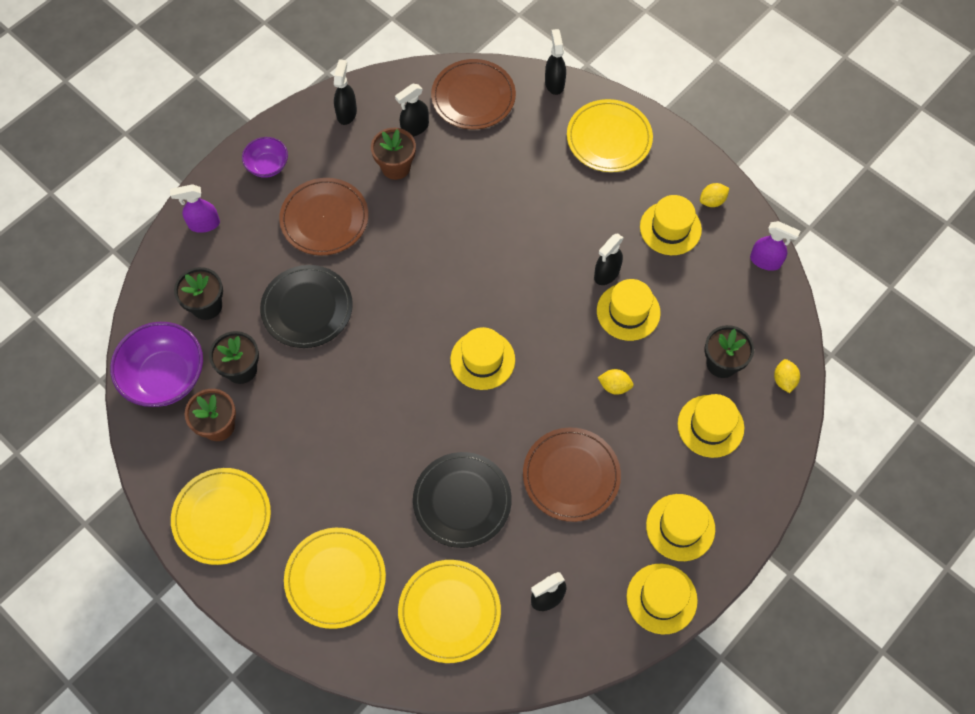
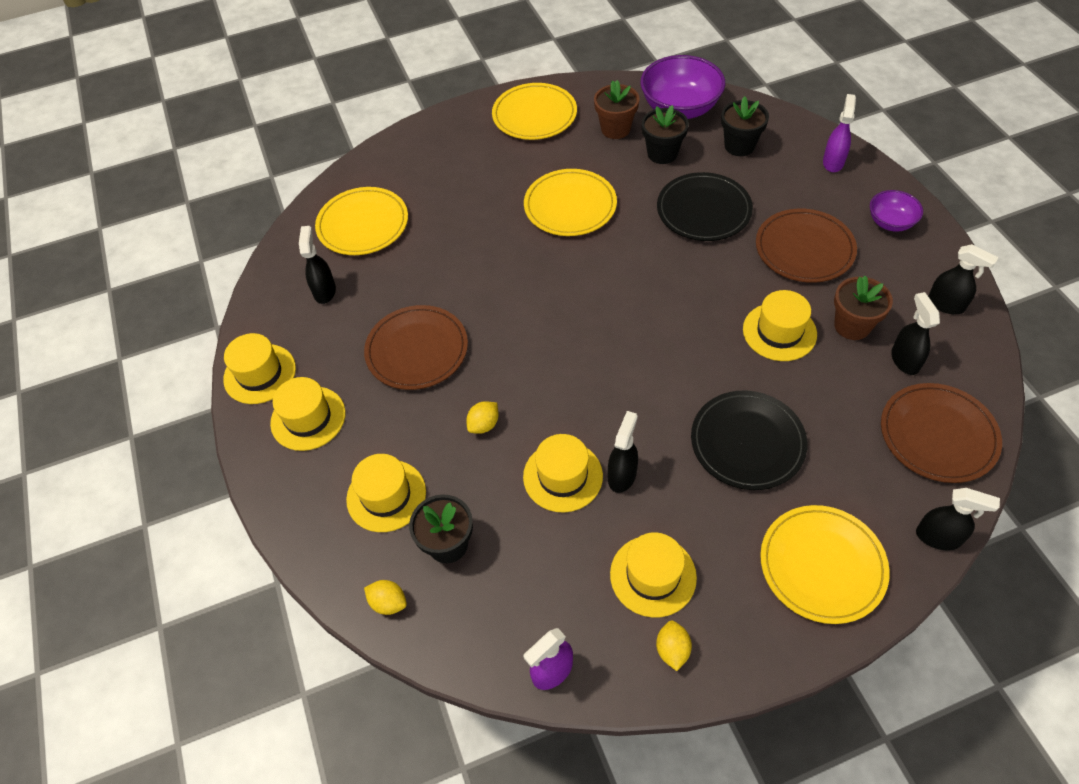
camera: 120 degrees right, 10 degrees down
(335, 578) = (440, 165): yellow plate -> yellow plate (570, 206)
(462, 501) = (448, 262): black plate -> black plate (747, 442)
(482, 360) = (577, 323): yellow hat -> yellow hat (779, 332)
(606, 273) = (622, 475): black spray bottle -> black spray bottle turned 45 degrees clockwise

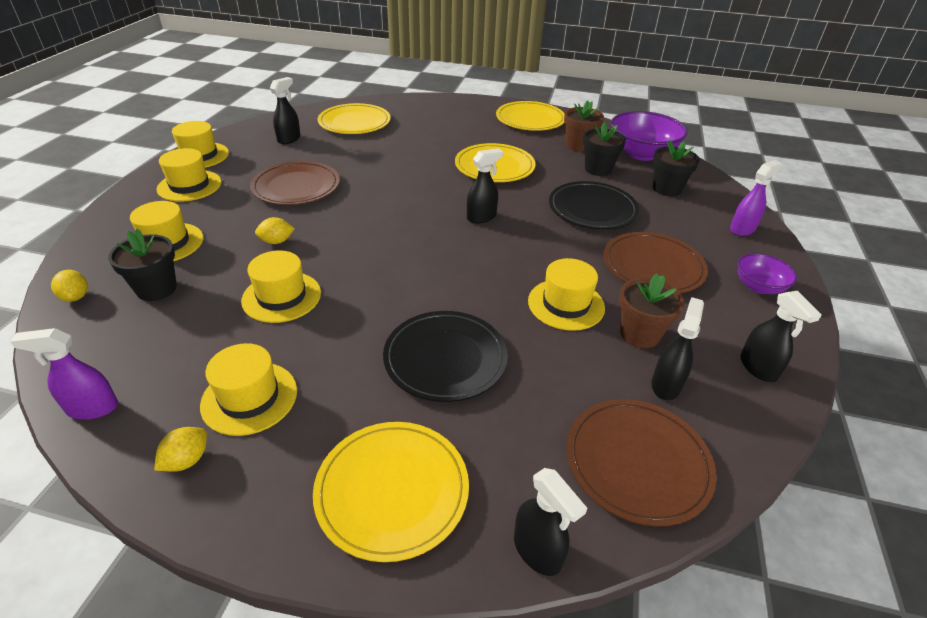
camera: 30 degrees right, 15 degrees down
(622, 475) = (321, 321): black spray bottle -> black spray bottle (481, 217)

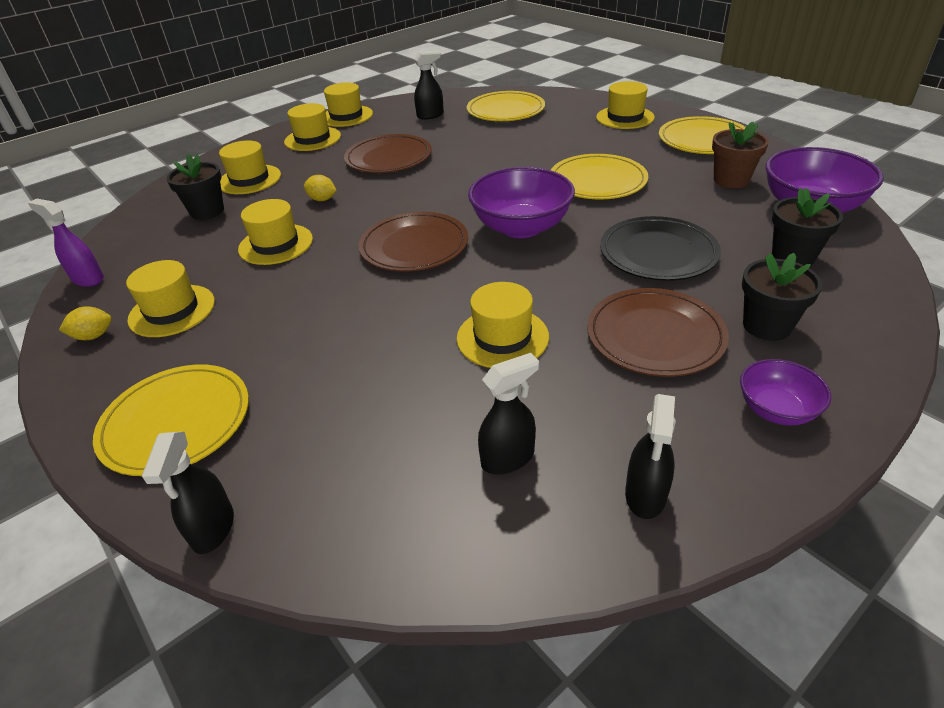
camera: 40 degrees right, 0 degrees up
(76, 297) = (159, 202): yellow lemon -> none
(445, 358) = (334, 340): black plate -> none
(457, 112) = (625, 117): none -> yellow hat
(481, 217) = (521, 227): black spray bottle -> purple bowl
(598, 169) = (723, 212): black flower pot -> black flower pot (767, 326)
(637, 462) = (384, 511): brown plate -> brown plate (414, 246)
(639, 334) = (545, 397): brown flower pot -> none
(742, 229) = (848, 335): purple spray bottle -> none

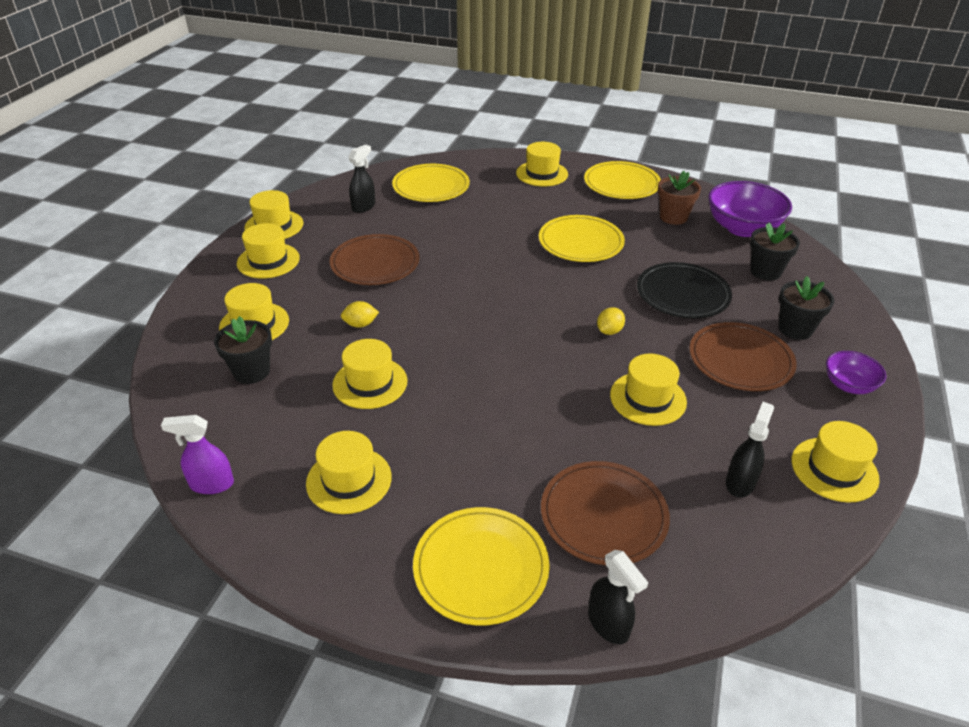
camera: 35 degrees left, 0 degrees up
(93, 336) = (300, 533): yellow lemon -> yellow lemon (609, 331)
(414, 246) = (498, 344): brown plate -> brown plate (603, 515)
(521, 227) = (566, 301): purple bowl -> none
(645, 495) = (834, 469): black spray bottle -> yellow hat

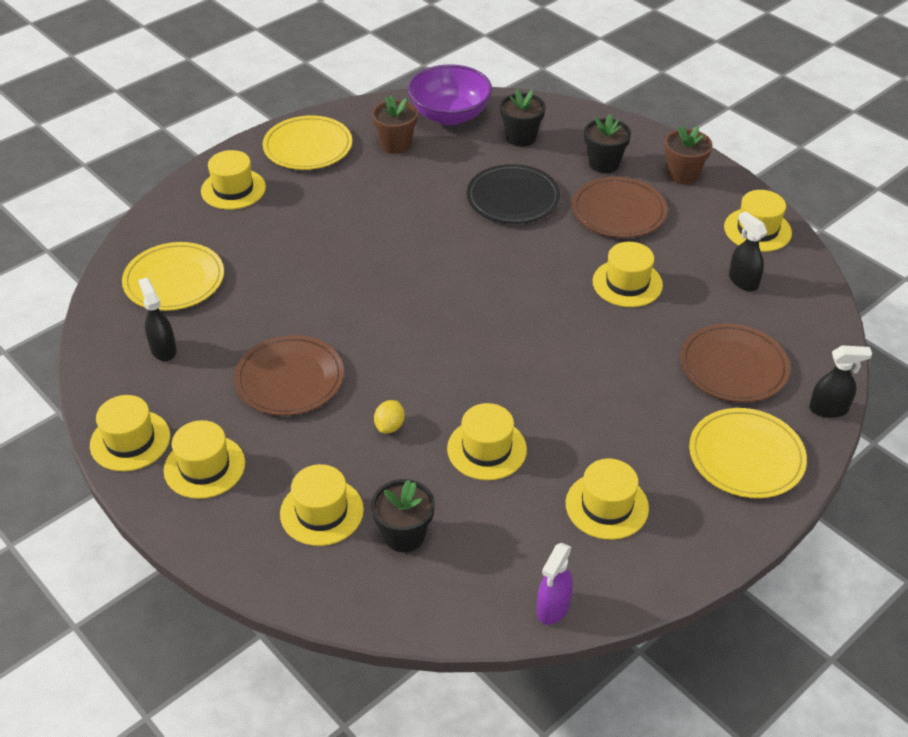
camera: 60 degrees left, 5 degrees up
(581, 242) = (383, 220): yellow plate -> none
(609, 331) = (529, 264): yellow lemon -> none
(848, 385) = (683, 174): purple bowl -> brown flower pot

